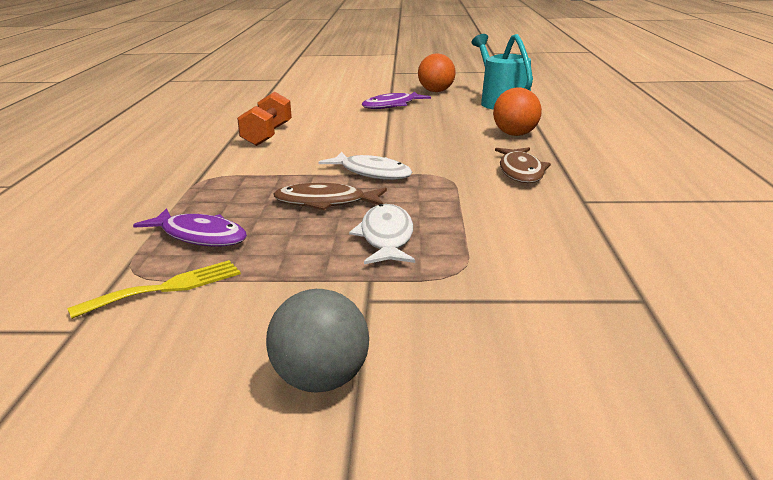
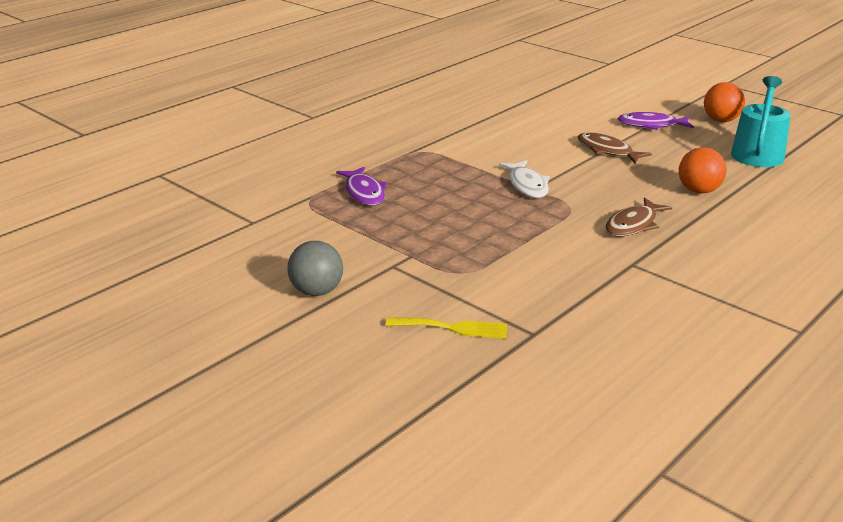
camera: 40 degrees right, 5 degrees up
(166, 288) = (312, 217): yellow fork -> yellow fork (453, 328)
(267, 135) = (509, 125): orange dumbbell -> none
(325, 203) = (462, 197): brown fish -> brown fish (607, 151)
(386, 237) = (459, 235): white fish -> none

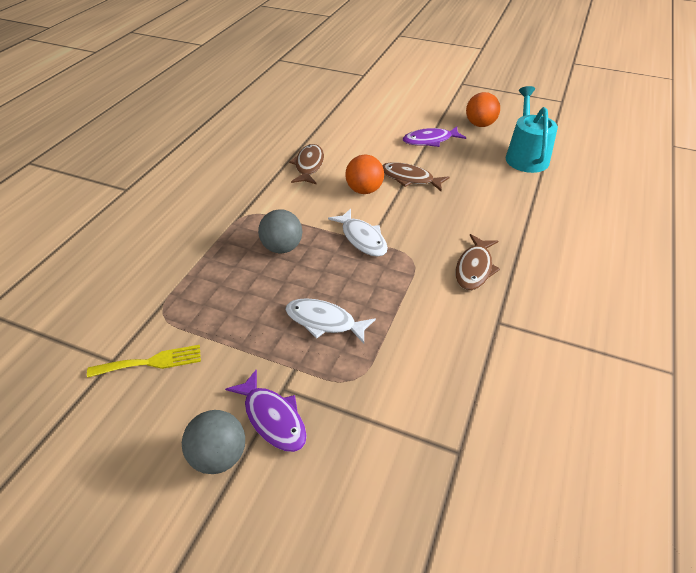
camera: 20 degrees left, 15 degrees up
(364, 192) = (214, 285): purple fish -> purple fish (272, 418)
(442, 178) = (282, 247): none -> grey ball
(453, 328) = (380, 471): yellow fork -> yellow fork (151, 362)
(455, 233) = (324, 321): none -> white fish
(503, 126) = (309, 165): none -> brown fish
(698, 191) = (504, 212): orange ball -> orange ball (364, 190)

